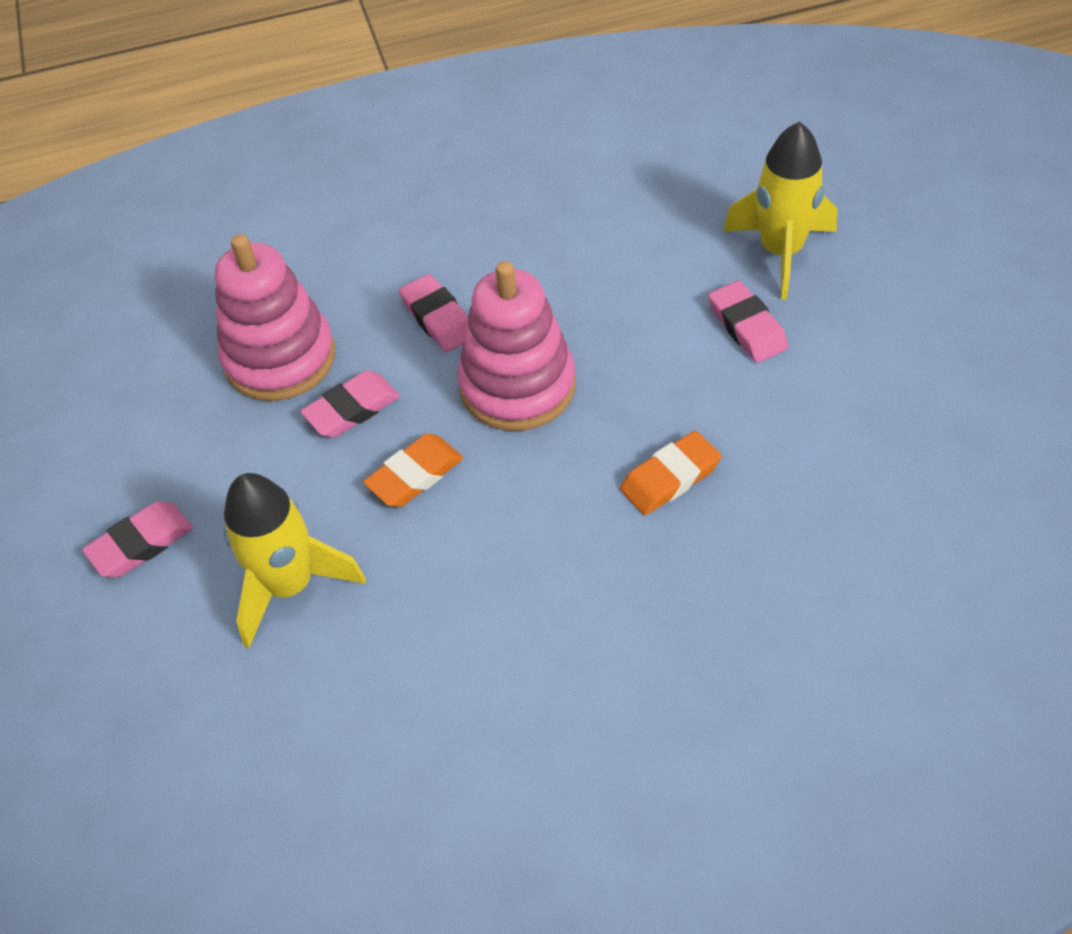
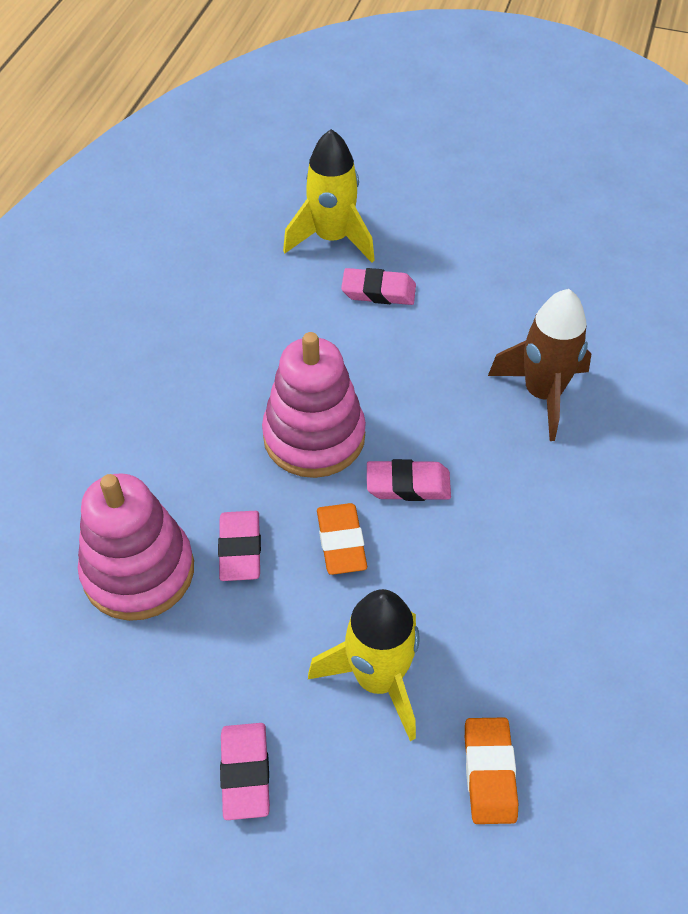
camera: 60 degrees left, 0 degrees up
(438, 318) = (202, 447): pink eraser -> pink eraser (408, 485)
(670, 478) = (467, 401): orange eraser -> orange eraser (489, 773)
(740, 536) = (542, 394): none -> brown rocket

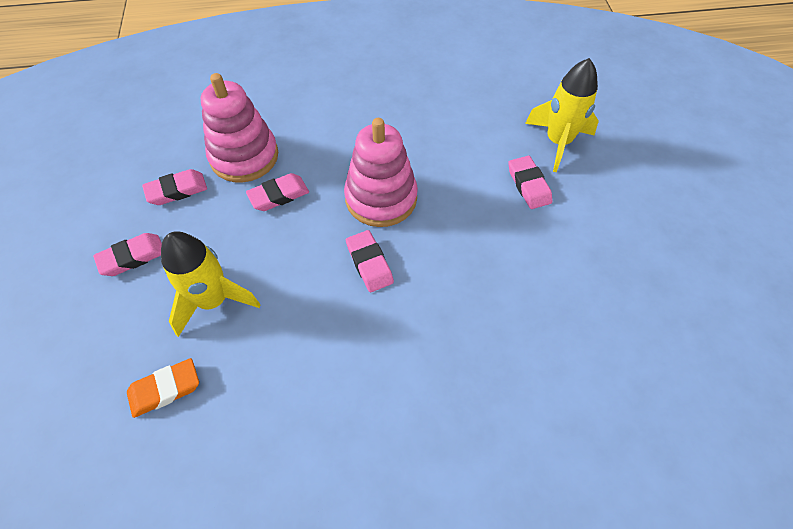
camera: 65 degrees right, 5 degrees up
(149, 680) = (177, 190): none -> pink eraser
(341, 542) = (306, 243): orange eraser -> none
(542, 394) = (499, 320): brown rocket -> none

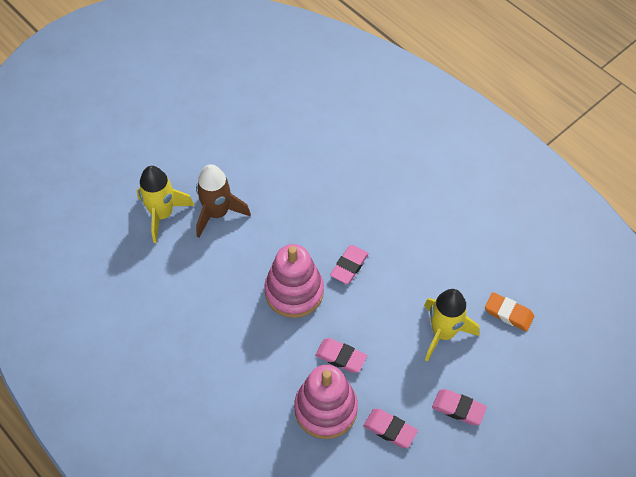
camera: 125 degrees left, 0 degrees up
(528, 185) = (217, 213): pink eraser -> brown rocket

